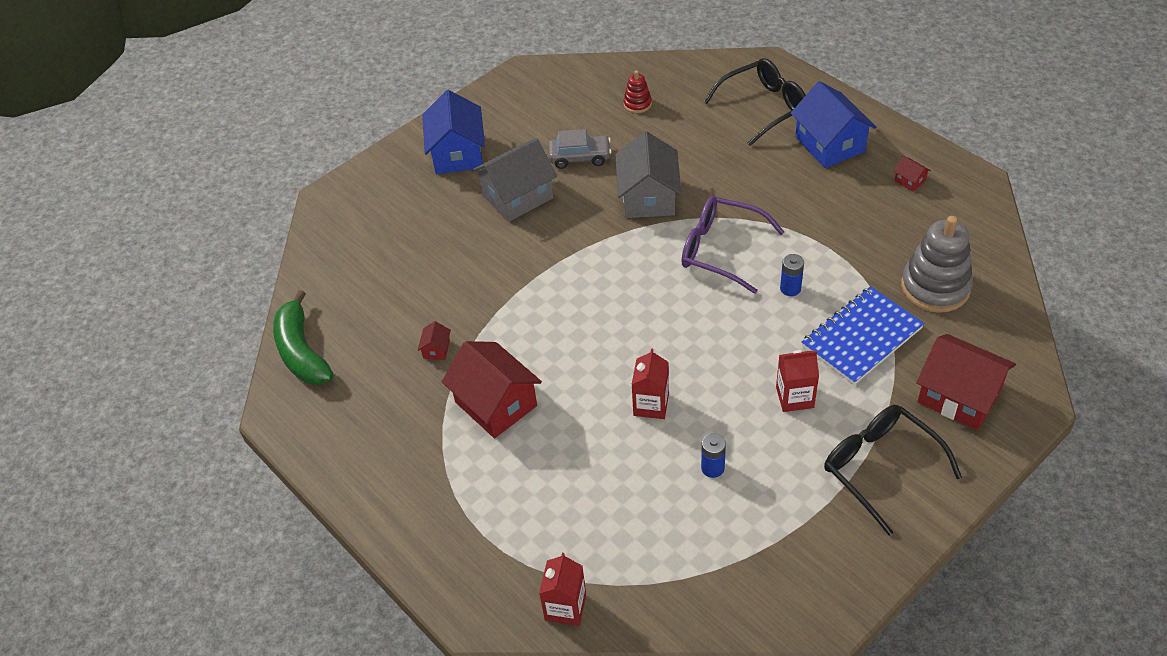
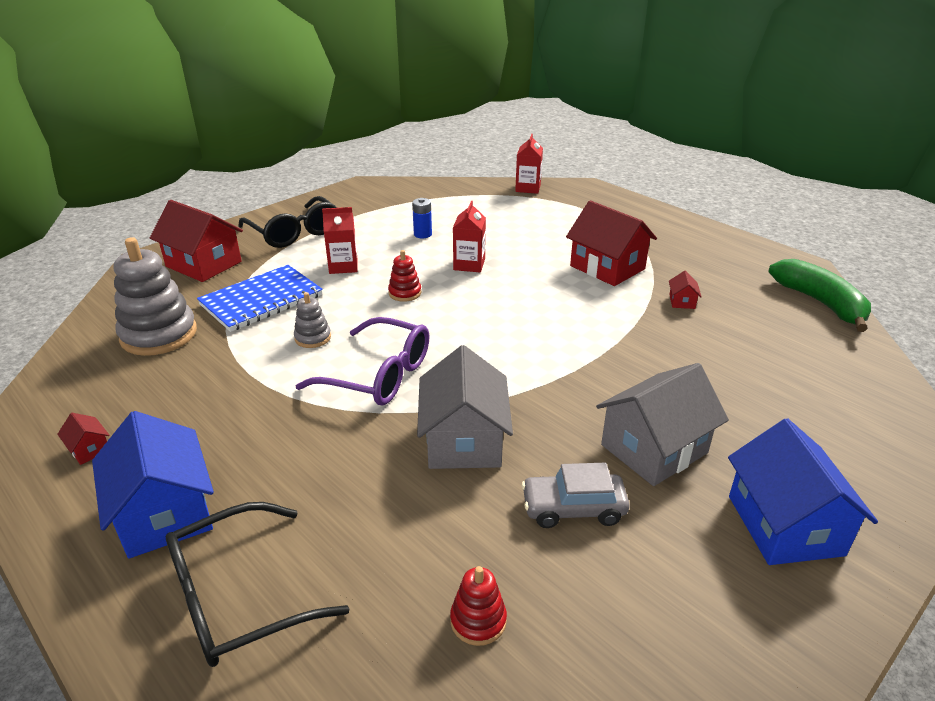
camera: 175 degrees right, 15 degrees down
(716, 353) = (405, 293): none -> red stacking toy
(790, 288) = (313, 338): blue battery -> grey stacking toy

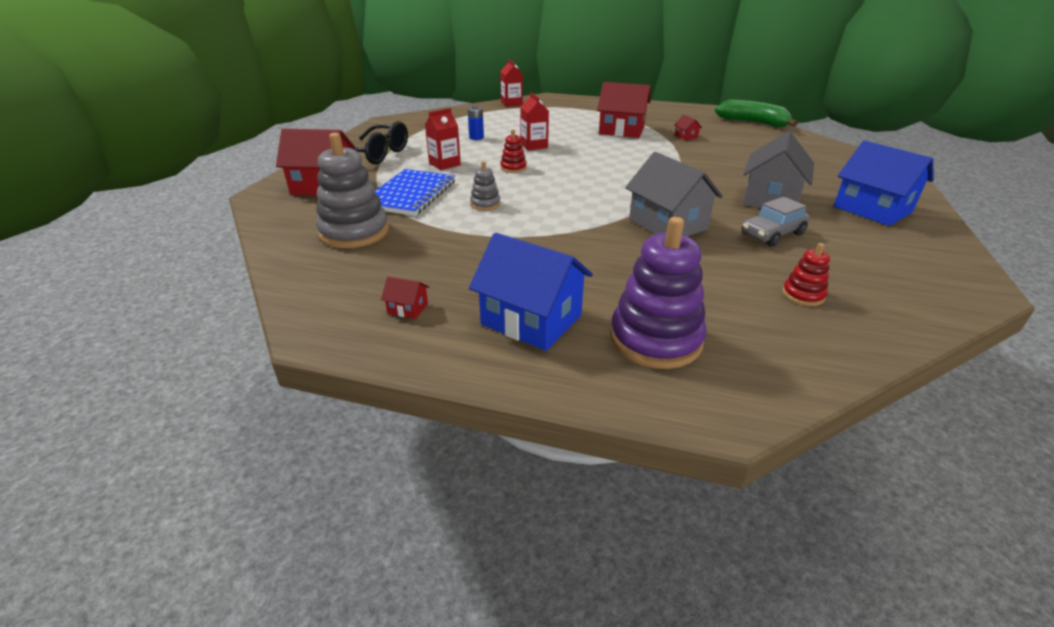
camera: 30 degrees left, 0 degrees up
(237, 598) = (655, 339): black glasses -> purple stacking toy
(379, 375) = (564, 210): purple glasses -> none

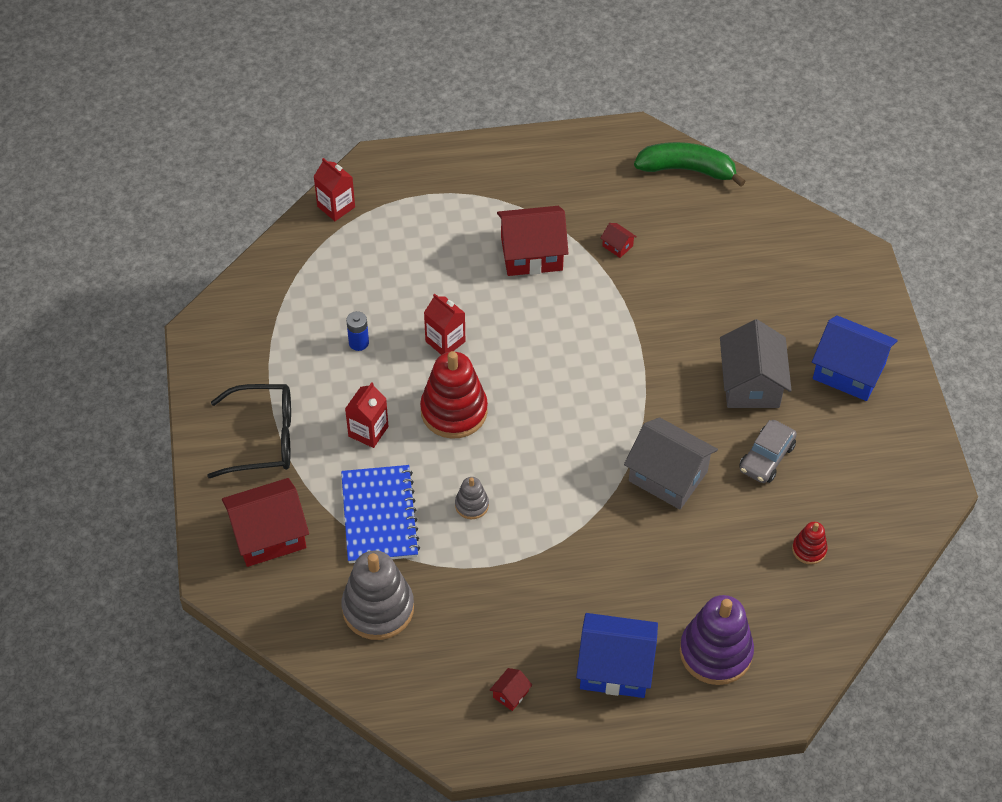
camera: 25 degrees left, 20 degrees up
(407, 308) = (510, 694): red house -> red house turned 45 degrees counterclockwise
(513, 168) = (454, 411): red stacking toy -> red stacking toy, size x2.04

